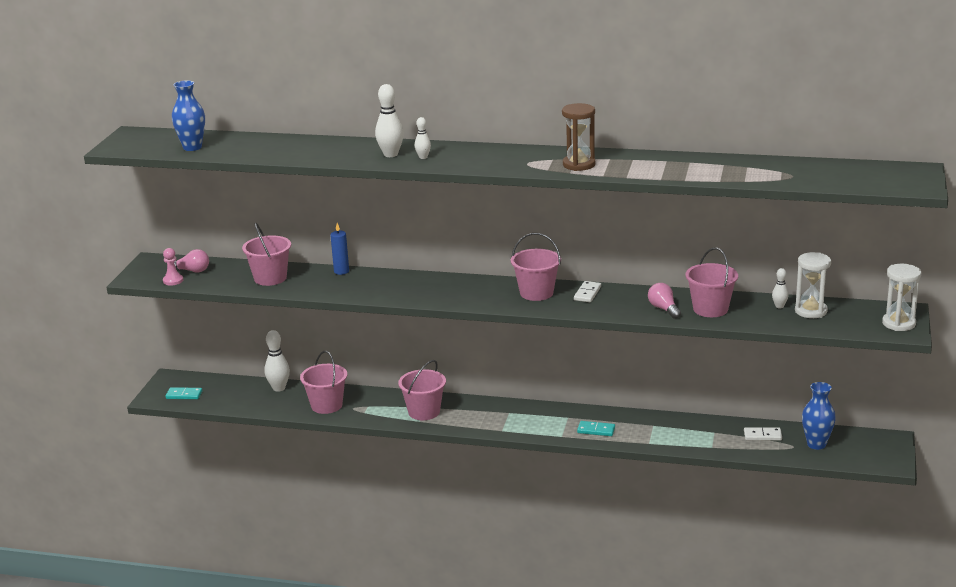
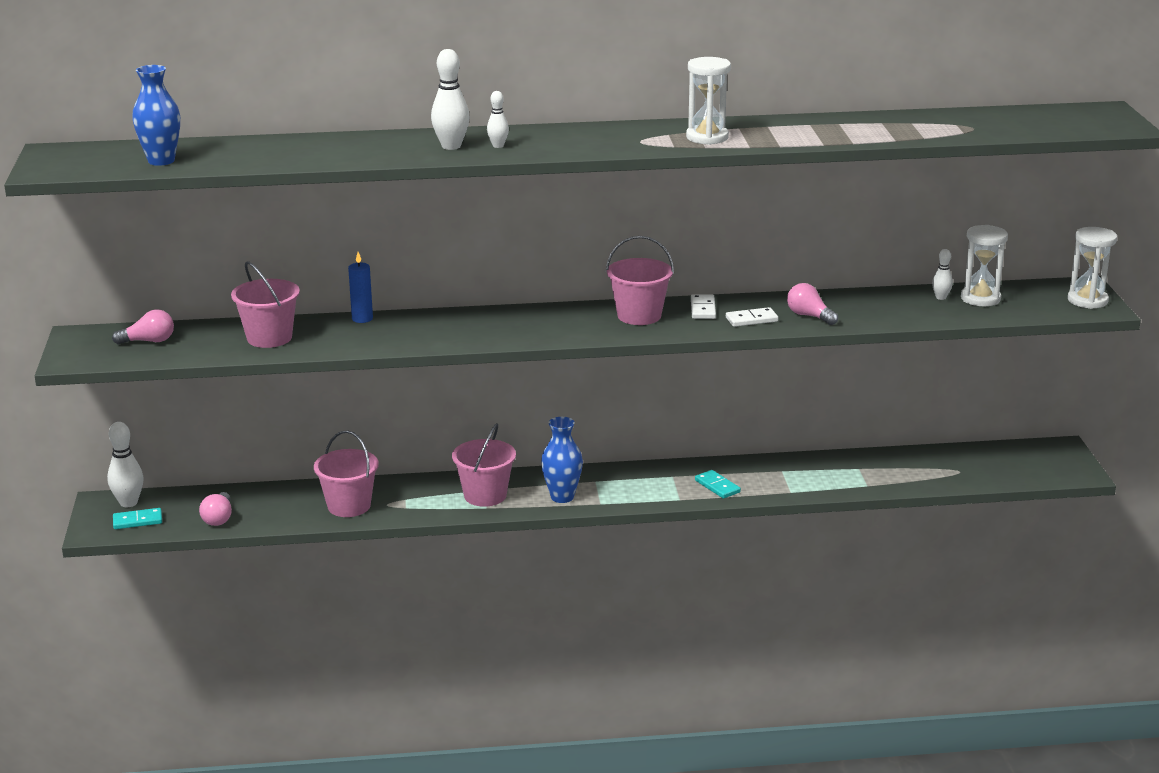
camera: 20 degrees left, 0 degrees up
(173, 281) = (130, 356): pink pawn -> none
(236, 401) = (218, 518): none -> pink light bulb
(279, 388) = (268, 494): white bowling pin -> white bowling pin (128, 503)
(579, 165) = (707, 137): brown hourglass -> white hourglass
(596, 430) = (717, 486): turquoise domino -> turquoise domino turned 60 degrees clockwise
(710, 309) = (864, 310): pink bucket -> none
(762, 435) = (916, 464): white domino -> white domino (751, 319)
(816, 444) = (983, 465): blue vase -> blue vase (562, 497)

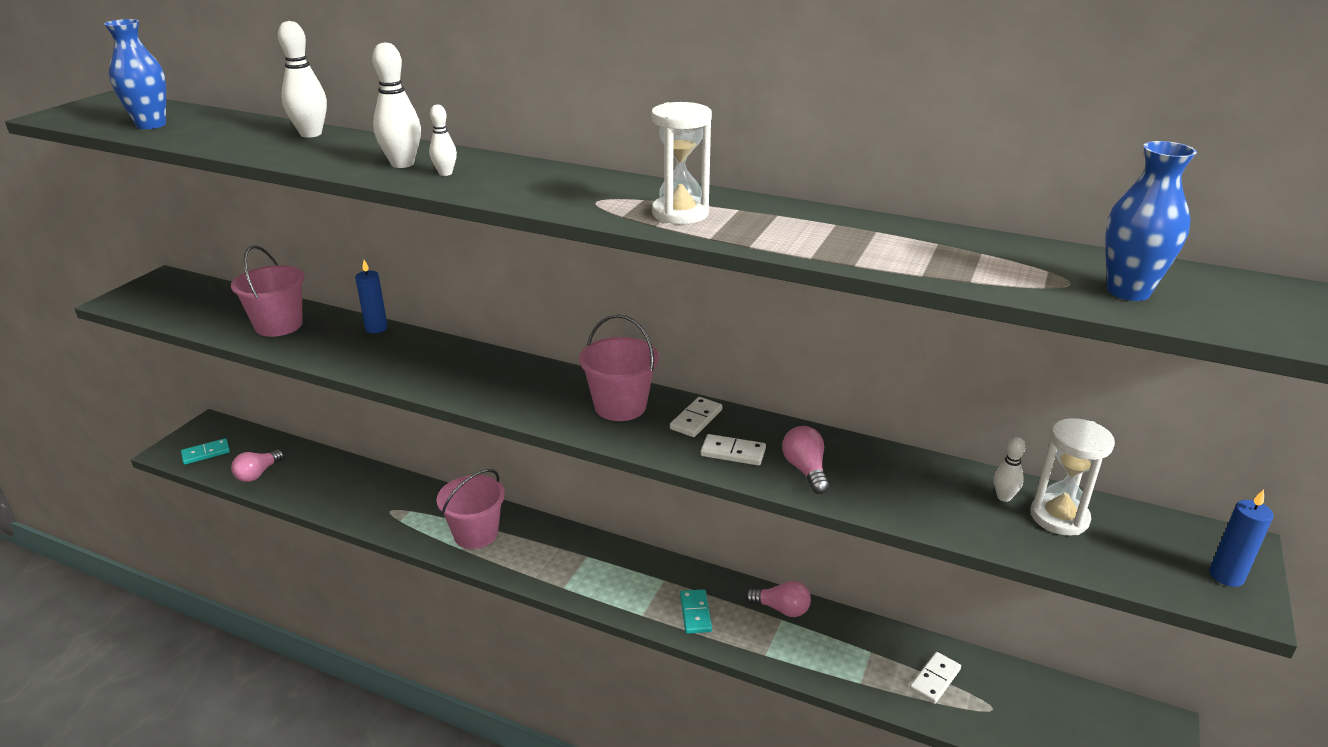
camera: 30 degrees right, 5 degrees up
(128, 503) = (222, 432): white bowling pin -> white bowling pin (311, 134)
(137, 521) = (206, 453): turquoise domino -> turquoise domino turned 45 degrees counterclockwise
(149, 341) = (195, 300): pink light bulb -> pink light bulb (781, 609)
(349, 506) = (360, 500): pink bucket -> none
(562, 497) = (538, 564): blue vase -> blue vase (1128, 291)
(912, 469) = (935, 679): none -> white domino
(1087, 300) = (1226, 576): white hourglass -> blue candle

